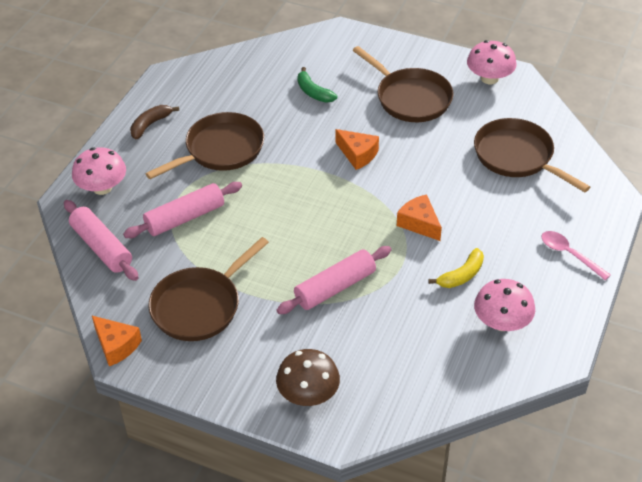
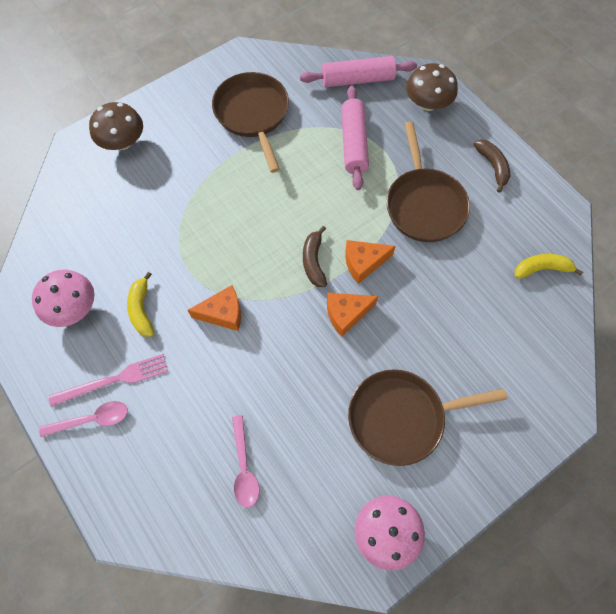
camera: 120 degrees right, 20 degrees up
(102, 187) = (427, 103): pink mushroom -> brown mushroom
(116, 346) = (254, 55): orange cheese -> orange cheese (363, 263)
(233, 71) = (542, 269): none -> yellow banana
(313, 92) = (465, 325): green banana -> none
(327, 191) = (314, 261): none -> brown banana
(335, 287) = (202, 209): pink rolling pin -> none
(517, 156) = (244, 467): brown pan -> pink spoon
(530, 259) = (114, 380): none -> pink fork

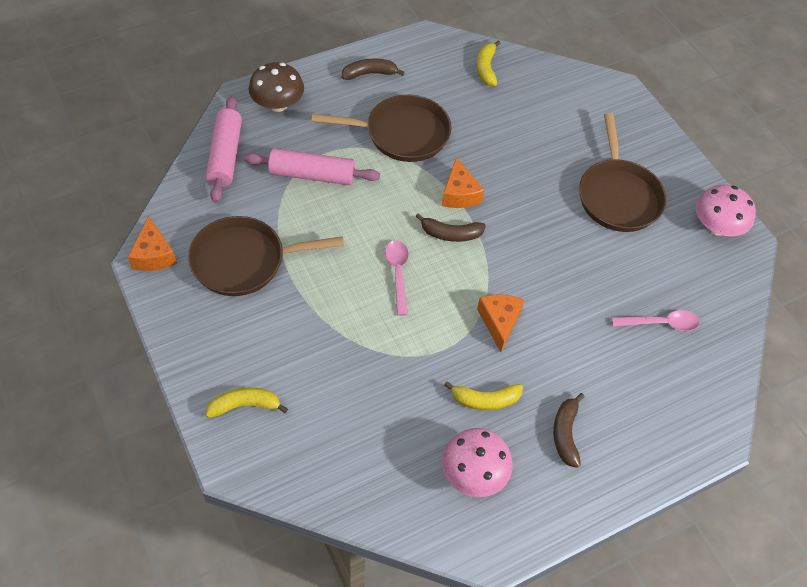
camera: 85 degrees left, 10 degrees down
(92, 419) = (608, 457): pink spoon -> pink spoon (398, 273)
(114, 380) = (565, 433): pink fork -> brown banana
(123, 142) = (245, 405): brown mushroom -> yellow banana
(346, 314) = (513, 217): orange cheese -> orange cheese (154, 255)

